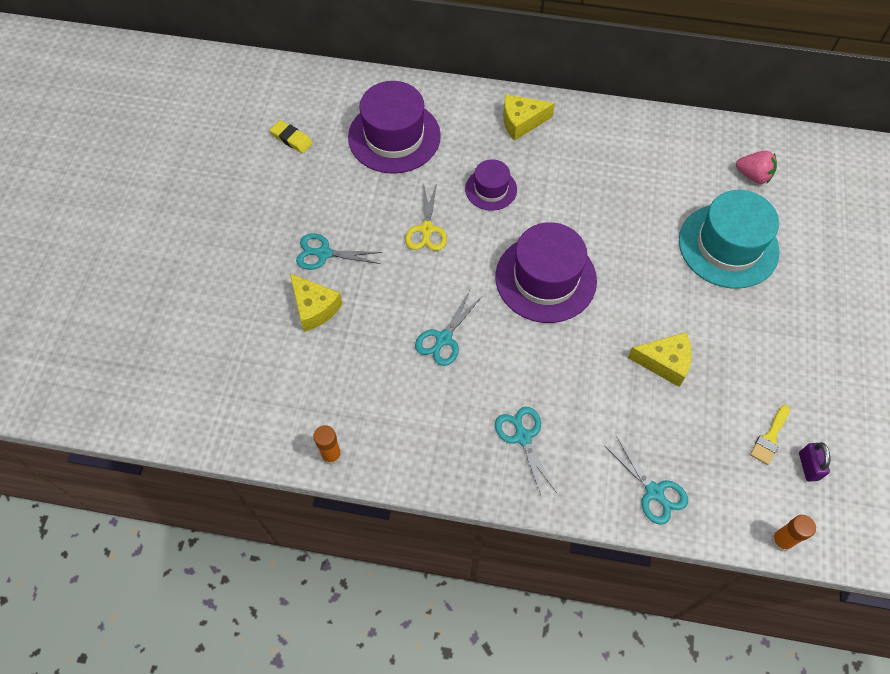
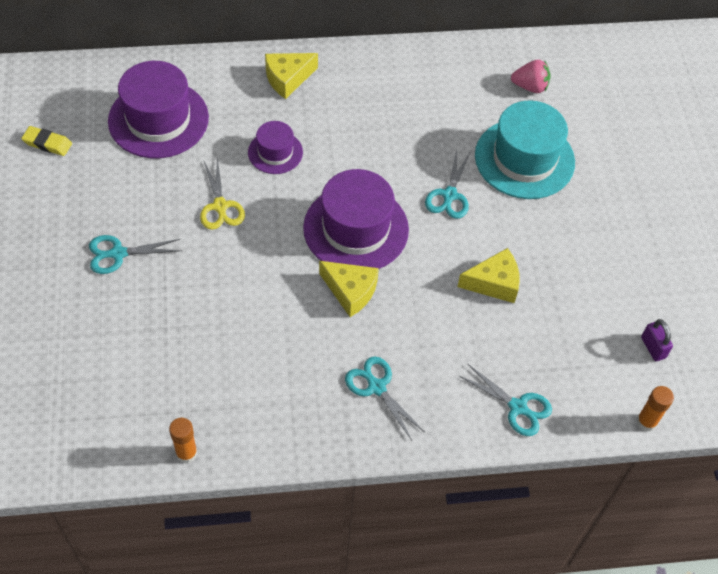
camera: 20 degrees left, 5 degrees down
(314, 308) = (124, 311): yellow cheese -> yellow cheese (350, 291)
(443, 339) = (269, 311): turquoise scissors -> turquoise scissors (449, 196)
(770, 438) = (611, 330): yellow brush -> none

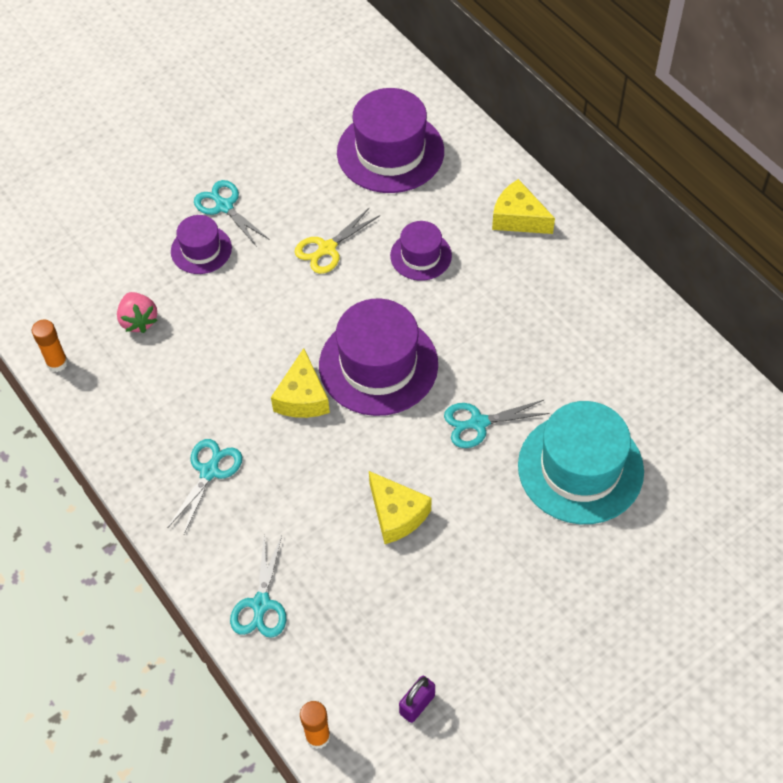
camera: 65 degrees right, 0 degrees up
(47, 143) = (304, 95): yellow eraser -> none
(150, 291) = (201, 249): none -> purple hat
(530, 87) = (687, 427): pink strawberry -> pink strawberry (139, 321)

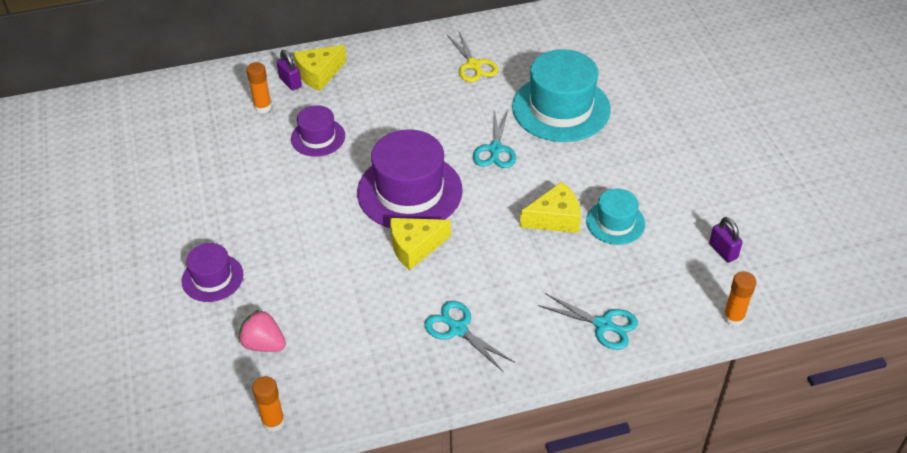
camera: 70 degrees left, 10 degrees down
(139, 321) = (264, 344): pink strawberry -> pink strawberry turned 150 degrees counterclockwise
(224, 206) = (174, 249): turquoise scissors -> none
(302, 397) = (415, 247): yellow cheese -> yellow cheese turned 135 degrees clockwise
(326, 249) = (271, 192): yellow scissors -> yellow scissors (474, 65)
(390, 152) = (197, 126): purple hat -> none
(415, 577) = (615, 222): none -> turquoise hat
(443, 192) = (263, 107): none -> orange glue stick
(492, 199) = (290, 82): none -> purple padlock

